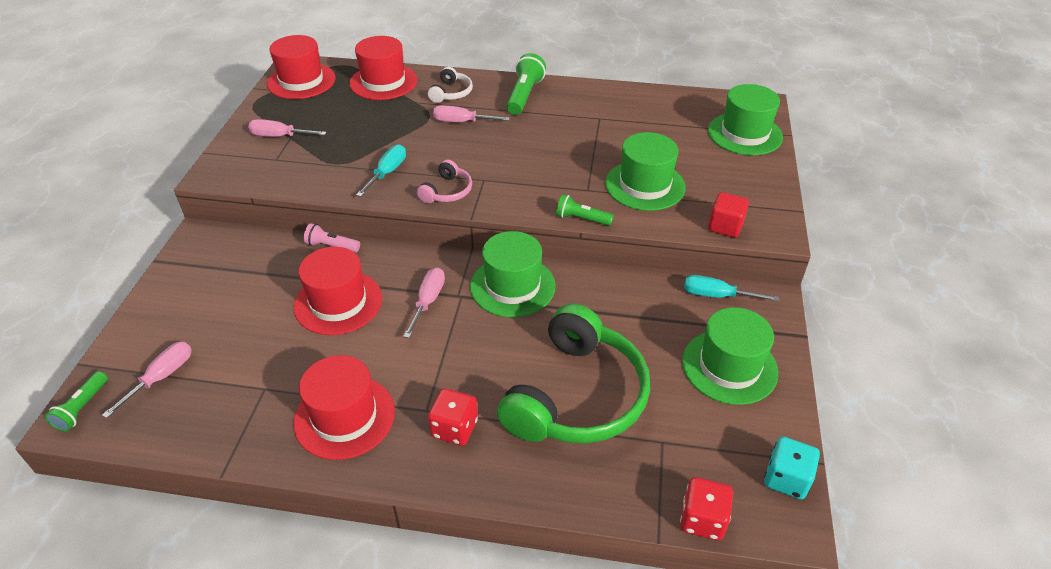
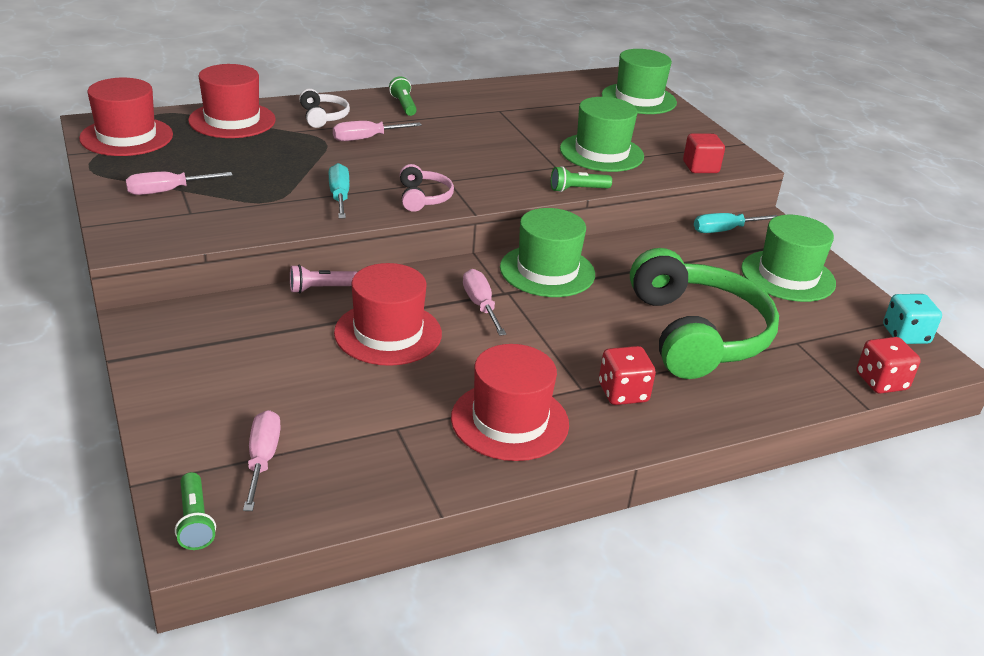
camera: 35 degrees left, 10 degrees down
(524, 95) = (403, 105): green flashlight -> green flashlight, size x0.63

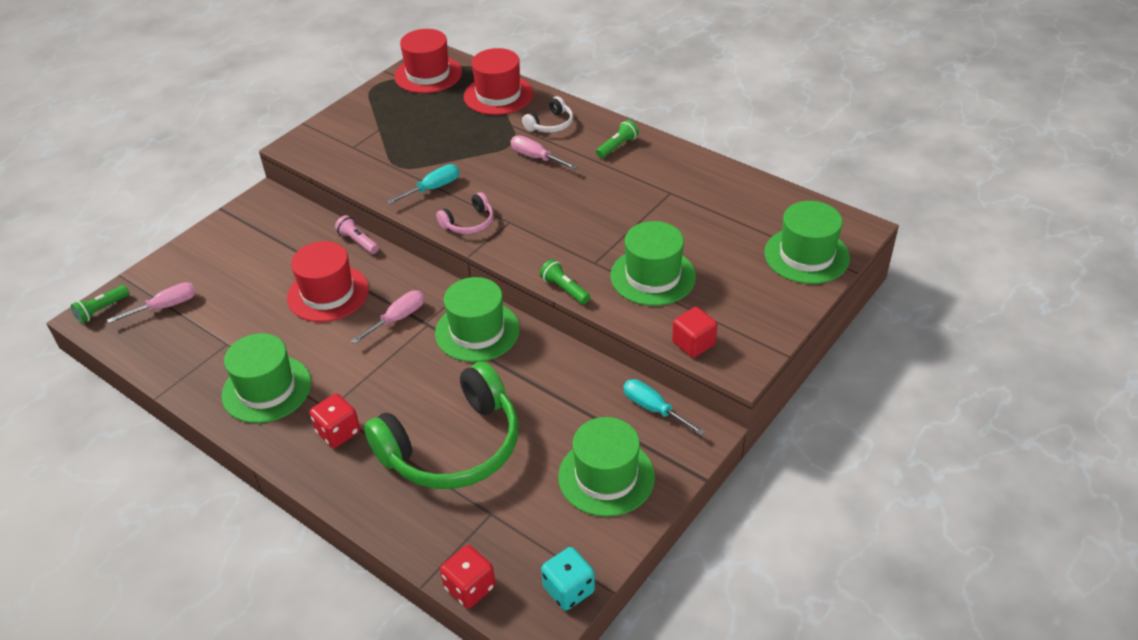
camera: 65 degrees right, 10 degrees up
(167, 191) = (371, 125): pink screwdriver -> none
(509, 421) = (266, 389): red hat -> green hat

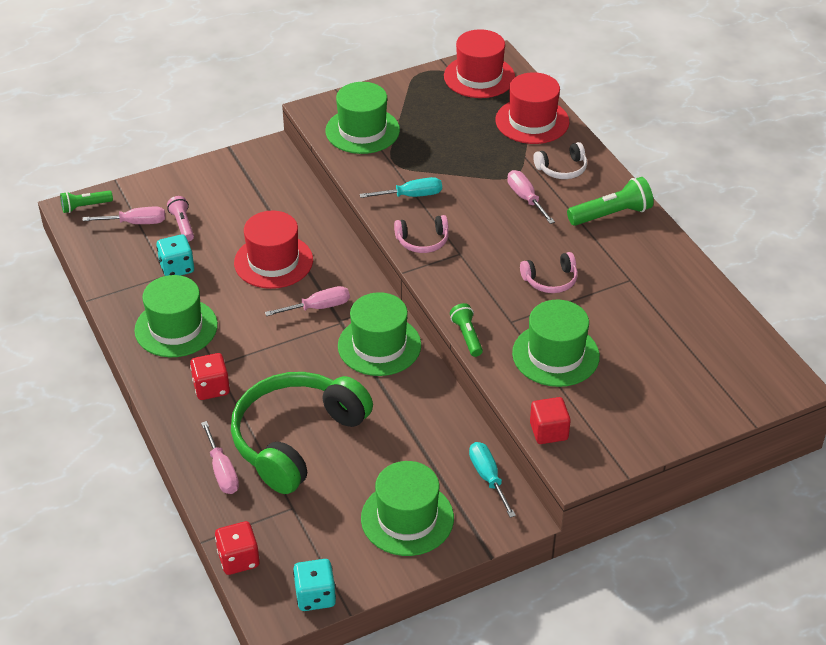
camera: 25 degrees right, 0 degrees up
(233, 333) = (177, 268): none -> turquoise dice
(358, 242) = (326, 222): pink flashlight -> pink flashlight (182, 225)
(398, 507) = (222, 471): none -> pink screwdriver
(453, 446) = (296, 439): green headphones -> green headphones turned 135 degrees clockwise
(604, 216) = (550, 280): none -> pink headphones
(617, 146) = (611, 214): green flashlight -> green flashlight, size x1.60
(806, 255) = (718, 391): green hat -> green hat (362, 130)

